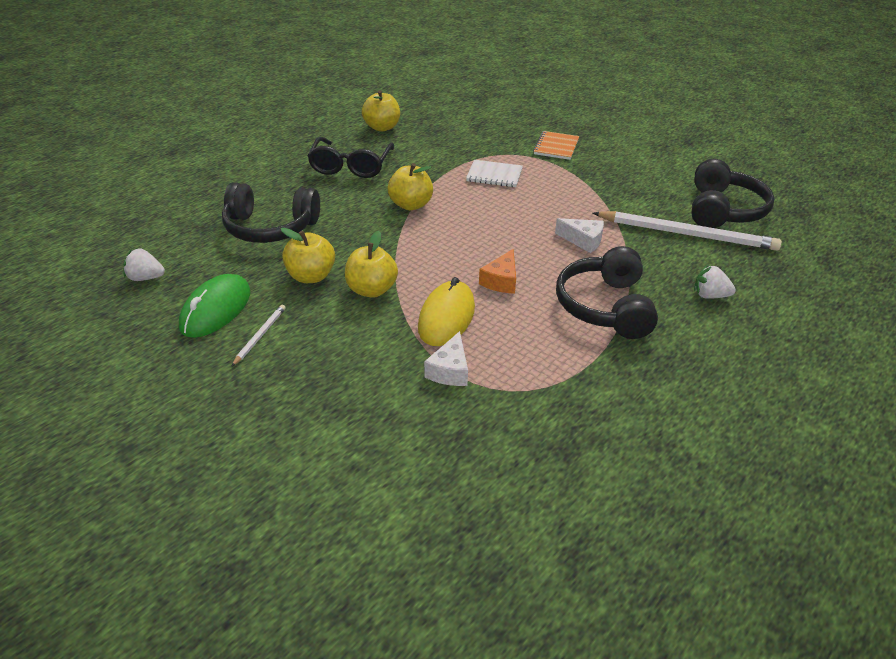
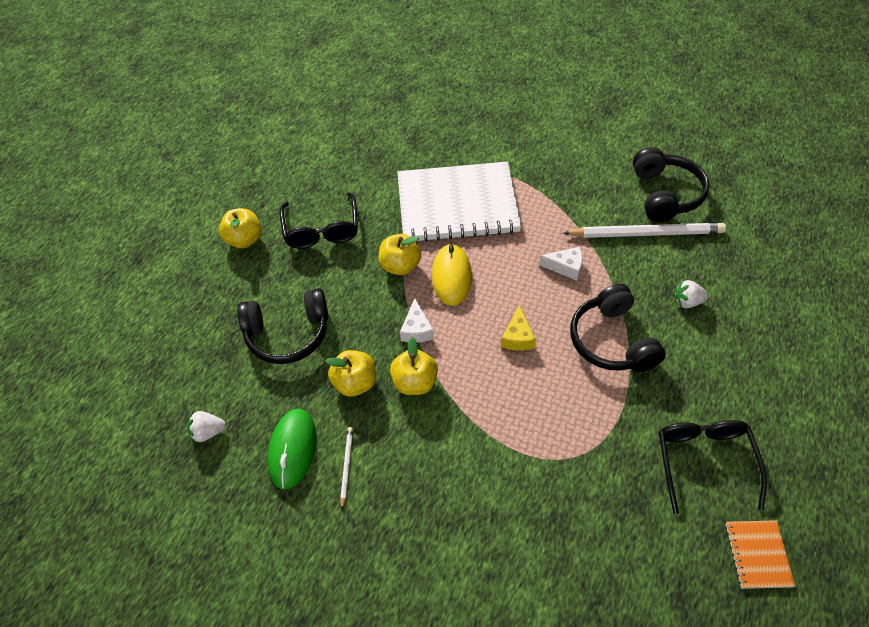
camera: 15 degrees left, 15 degrees up
(382, 127) = (325, 167): yellow apple -> yellow apple (244, 240)
(446, 317) = (491, 394): yellow mouse -> yellow mouse (451, 276)
(450, 370) = (519, 452): white cheese -> white cheese (416, 329)
(494, 175) = (457, 205): white notebook -> white notebook, size x2.40
(501, 281) = (517, 337): orange cheese -> yellow cheese
(556, 147) = (496, 150): orange notebook -> orange notebook (758, 555)
(667, 434) = (704, 461): none -> black glasses

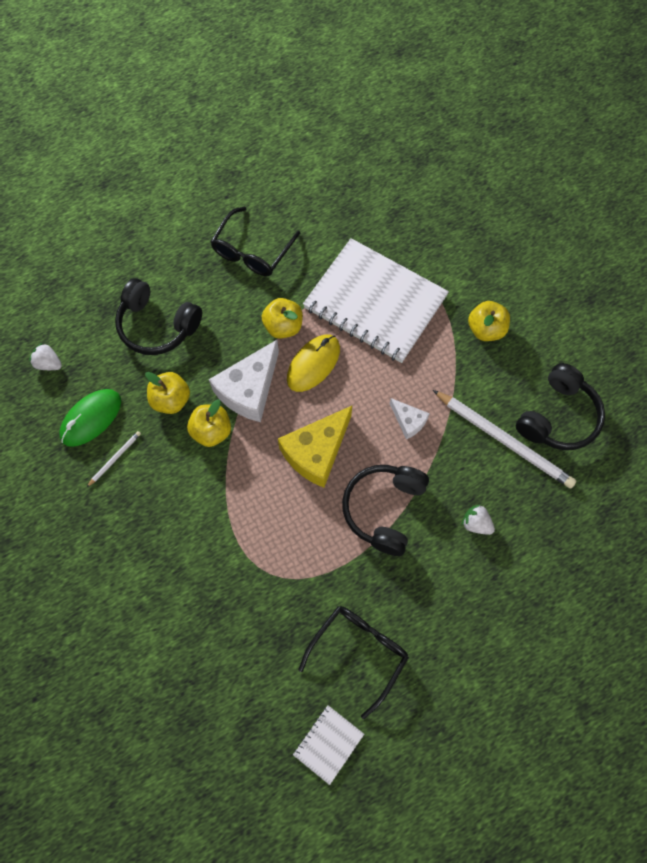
camera: 35 degrees right, 15 degrees up
(244, 240) = (190, 220): yellow apple -> yellow apple (485, 329)
(416, 329) = (249, 389): white cheese -> white cheese, size x1.92
(517, 337) = (316, 452): yellow cheese -> yellow cheese, size x1.92
(758, 555) = (328, 744): orange notebook -> white notebook

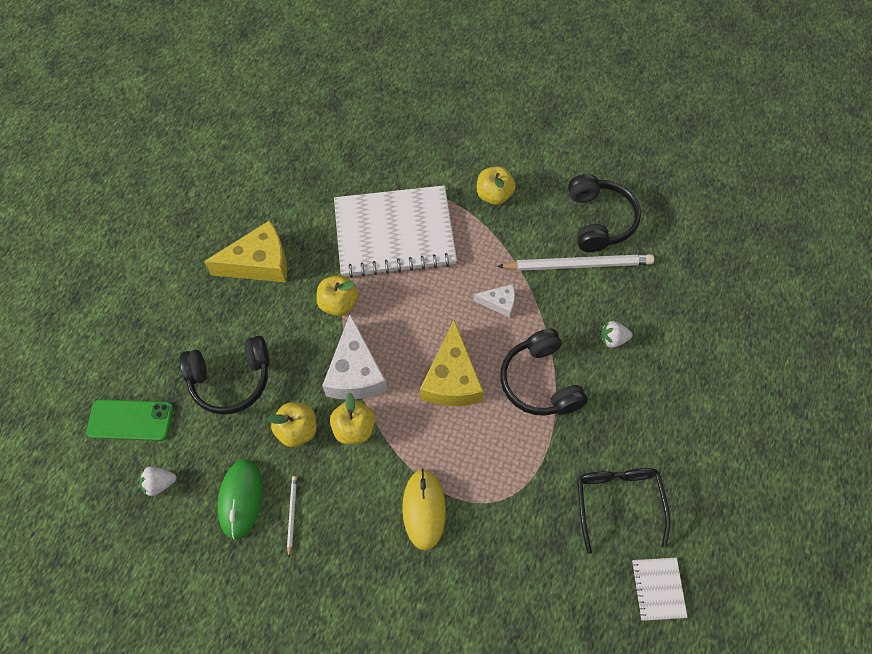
camera: 40 degrees left, 5 degrees down
(67, 302) = (130, 420): none -> green phone
(252, 251) = (259, 263): black glasses -> yellow cheese
(313, 364) = (389, 314): yellow mouse -> yellow mouse (424, 509)

